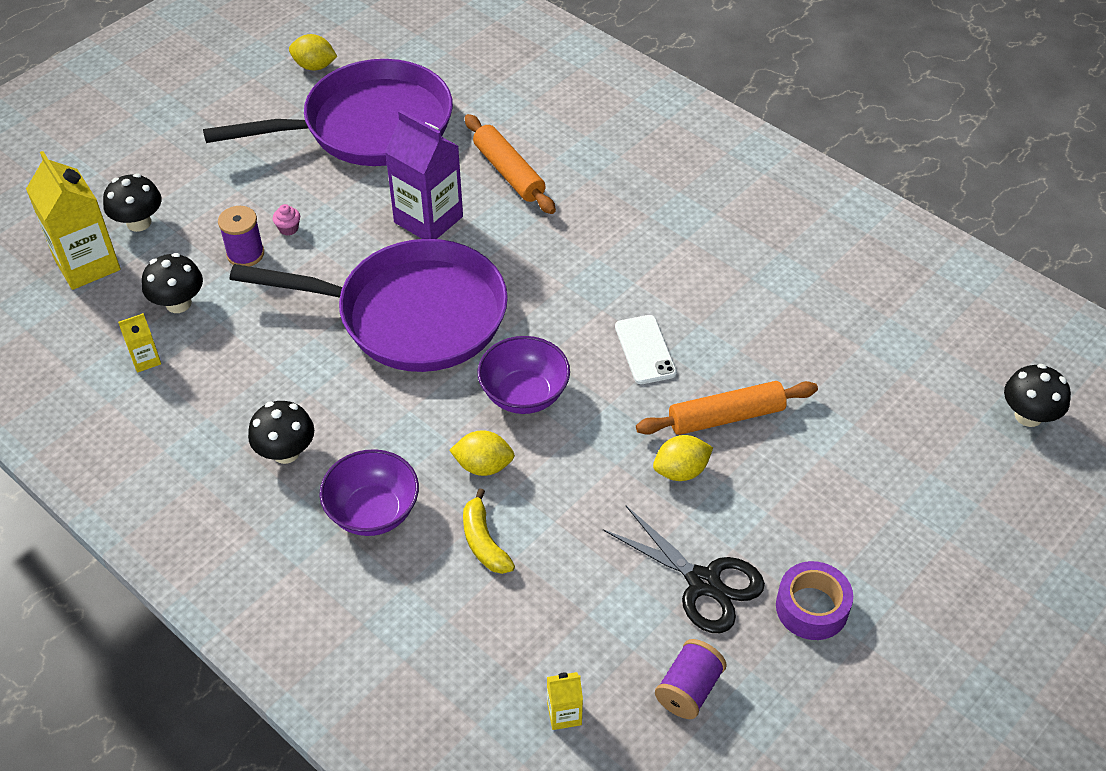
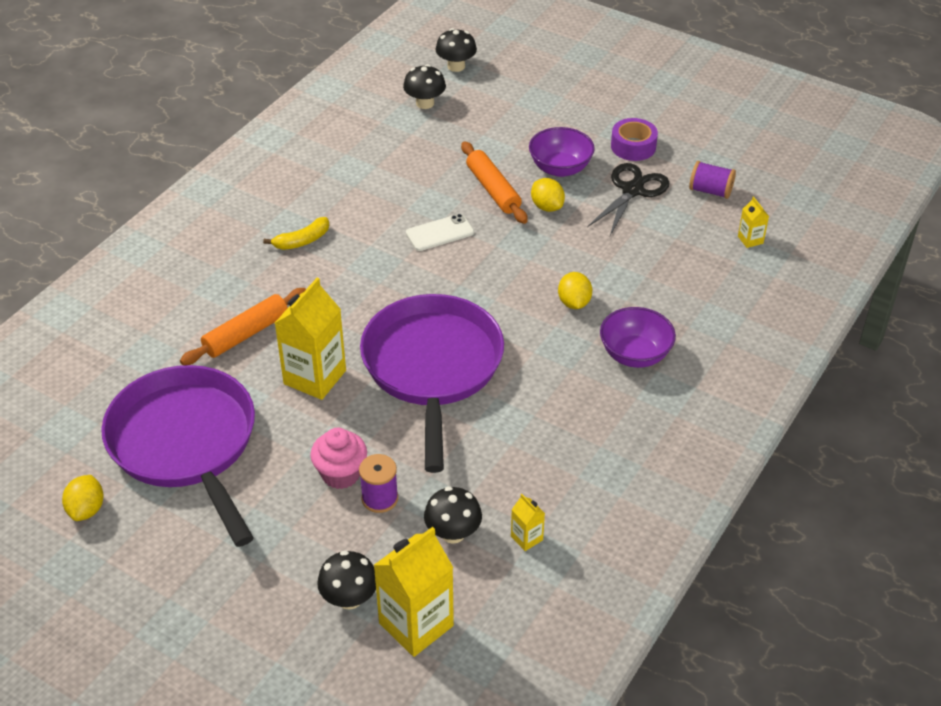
camera: 100 degrees left, 5 degrees down
(286, 452) = (597, 416): black mushroom -> black mushroom (425, 103)
(288, 229) = (341, 474): pink cupcake -> pink cupcake, size x2.08
(428, 219) = (315, 377): purple carton -> yellow carton
(484, 542) = (639, 293): yellow banana -> yellow banana (302, 241)
(524, 394) = (500, 290): purple bowl -> purple bowl (560, 168)

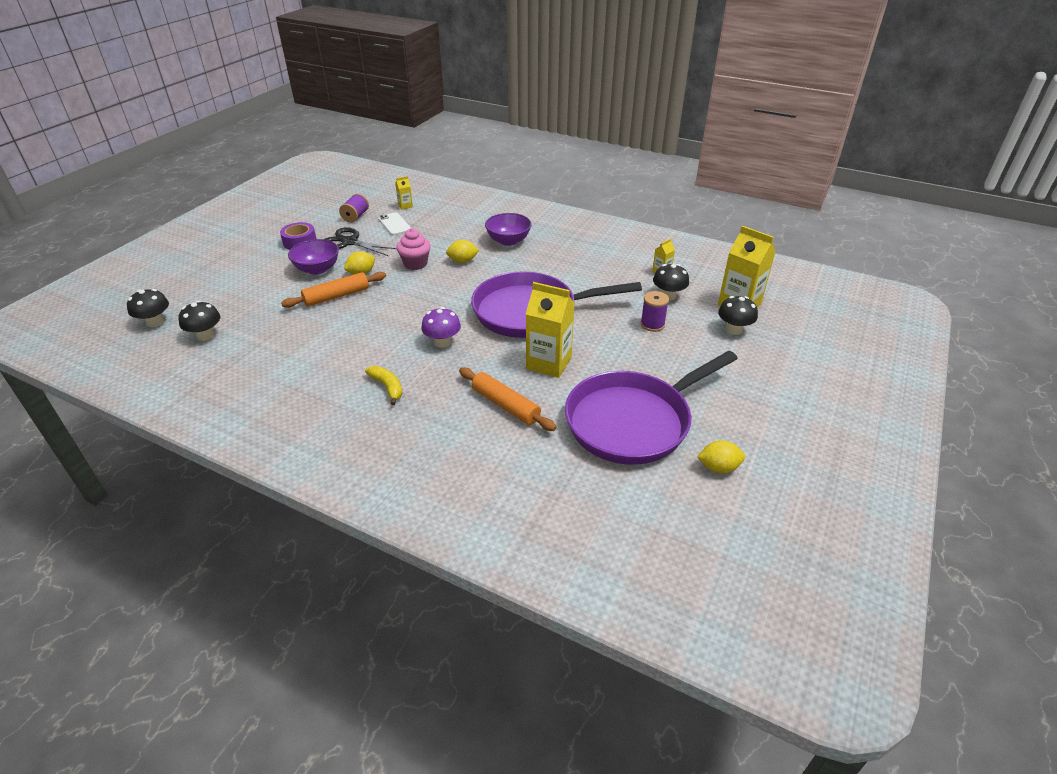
camera: 95 degrees left, 5 degrees down
(341, 474) = (637, 342): pink cupcake -> pink cupcake (415, 264)
(378, 283) = (442, 342): none -> purple mushroom
(440, 233) = (385, 317): white phone -> white phone (394, 224)

